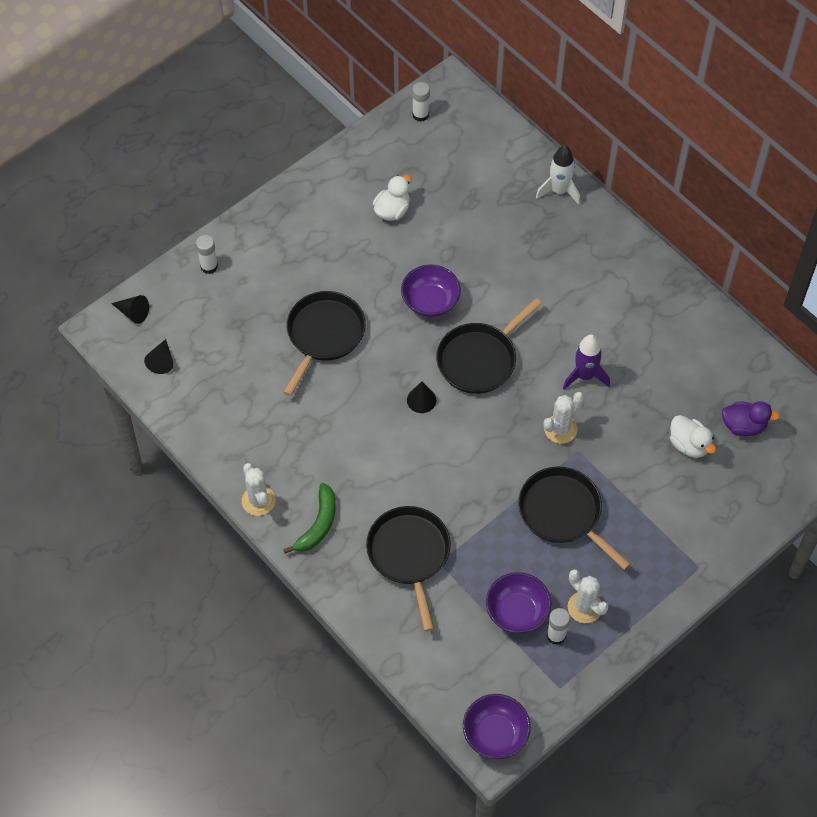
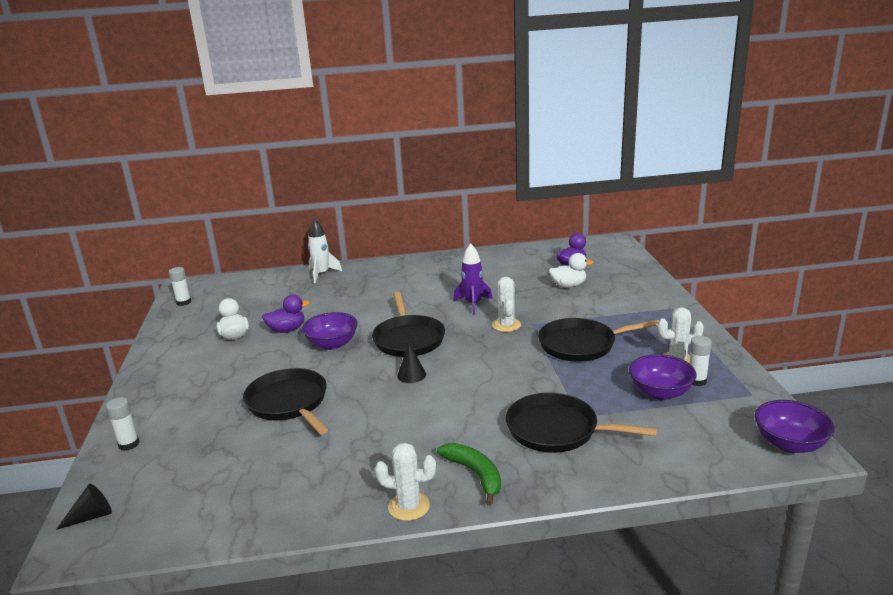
camera: 55 degrees left, 35 degrees down
(162, 361) = (172, 516): black cone -> none
(430, 245) = (287, 330): none -> purple duck

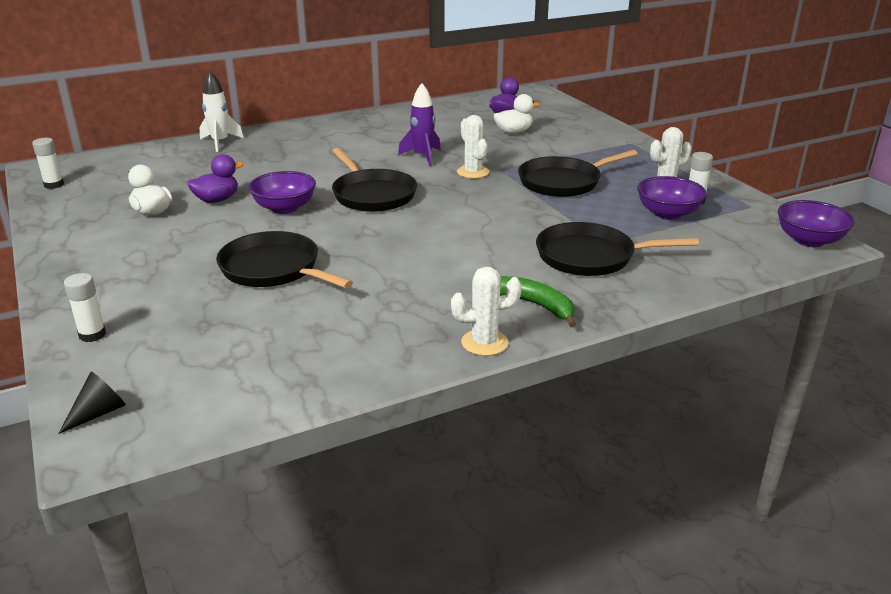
camera: 20 degrees left, 5 degrees up
(411, 375) = (400, 227): black cone -> none

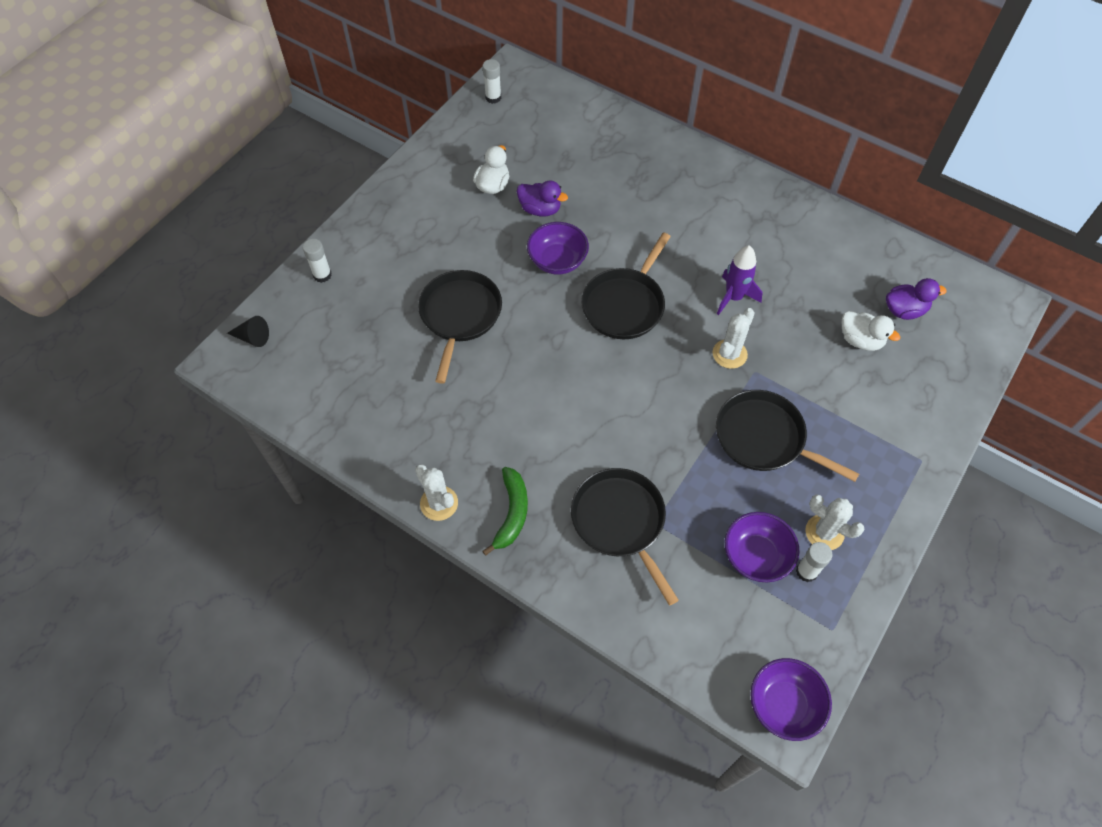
camera: 60 degrees right, 30 degrees up
(220, 142) = (646, 136): white rocket -> none

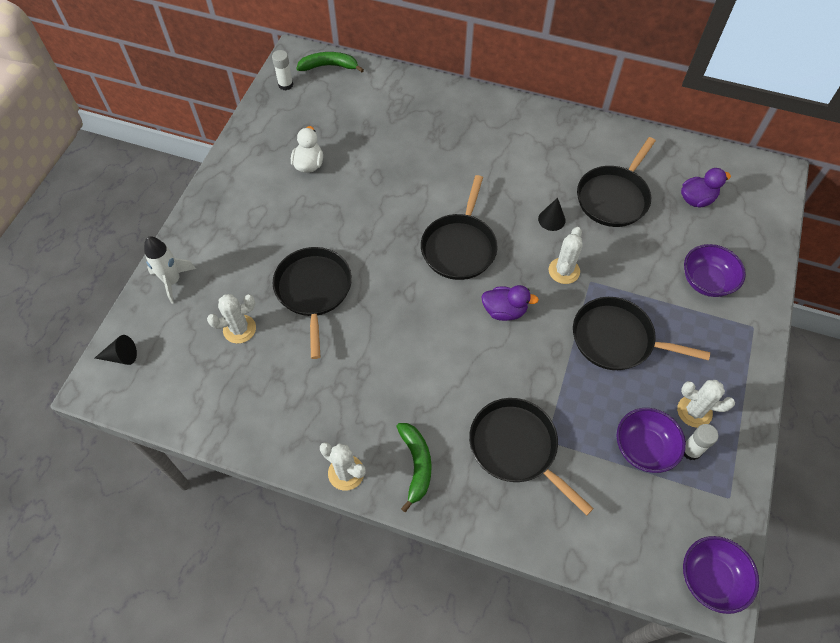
camera: 15 degrees left, 0 degrees up
(322, 275) = (172, 281): white glue stick -> white rocket
(374, 337) = (239, 329): none -> white cactus
(540, 209) = (358, 177): purple duck -> purple duck (504, 311)
(545, 87) = (329, 66): none -> green banana
(557, 261) = (387, 220): purple bowl -> purple bowl (706, 281)
(734, 297) = (551, 219): purple rocket -> black cone
(810, 289) = (614, 197): none -> black pan
(860, 340) = (669, 233): white duck -> none

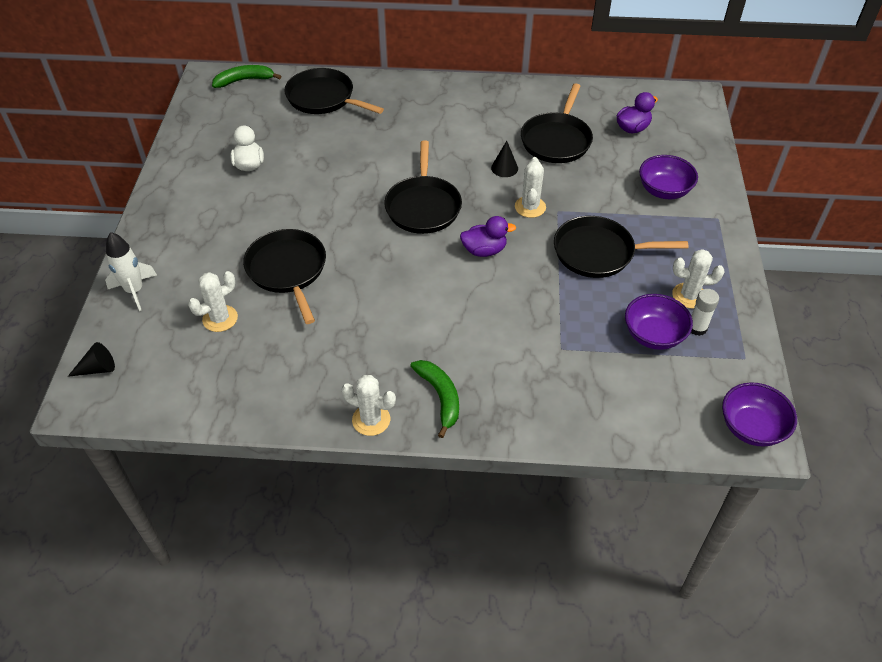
camera: 15 degrees left, 10 degrees down
(285, 85) = (204, 103): white glue stick -> none
(516, 447) = (533, 361): black pan -> black pan (323, 98)

